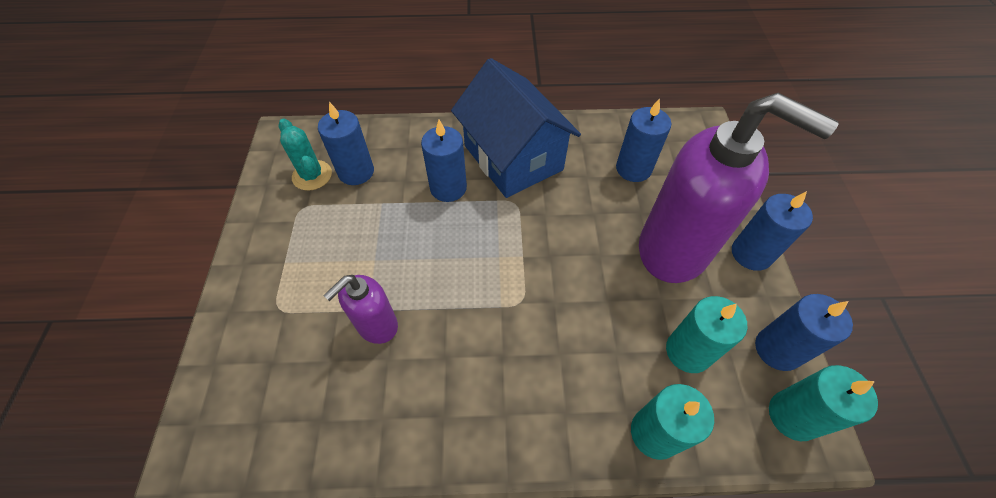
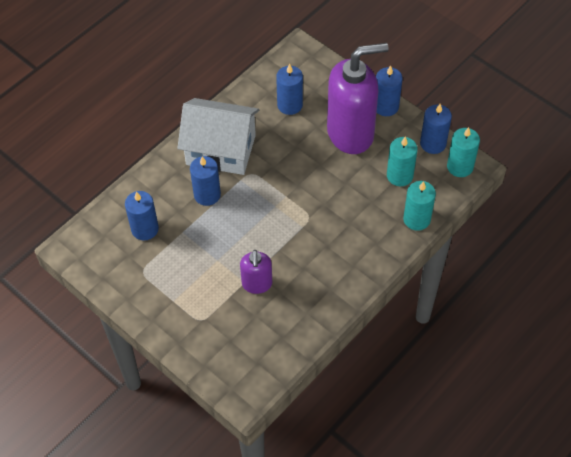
camera: 45 degrees left, 0 degrees up
(312, 175) = (122, 252): turquoise cactus -> none
(513, 157) = (221, 150): blue house -> white house

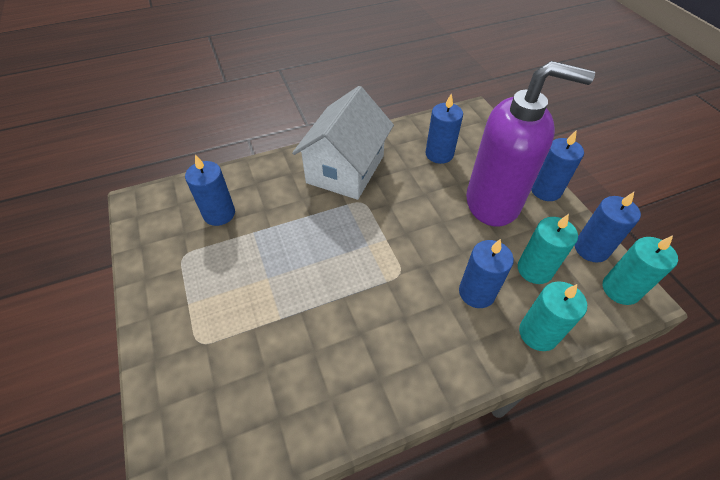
camera: 25 degrees right, 5 degrees down
(207, 195) = (304, 205): blue candle -> blue candle (476, 292)
(221, 150) = (345, 169): white house -> white house turned 75 degrees clockwise
(257, 284) = (292, 328): purple soap dispenser -> none

